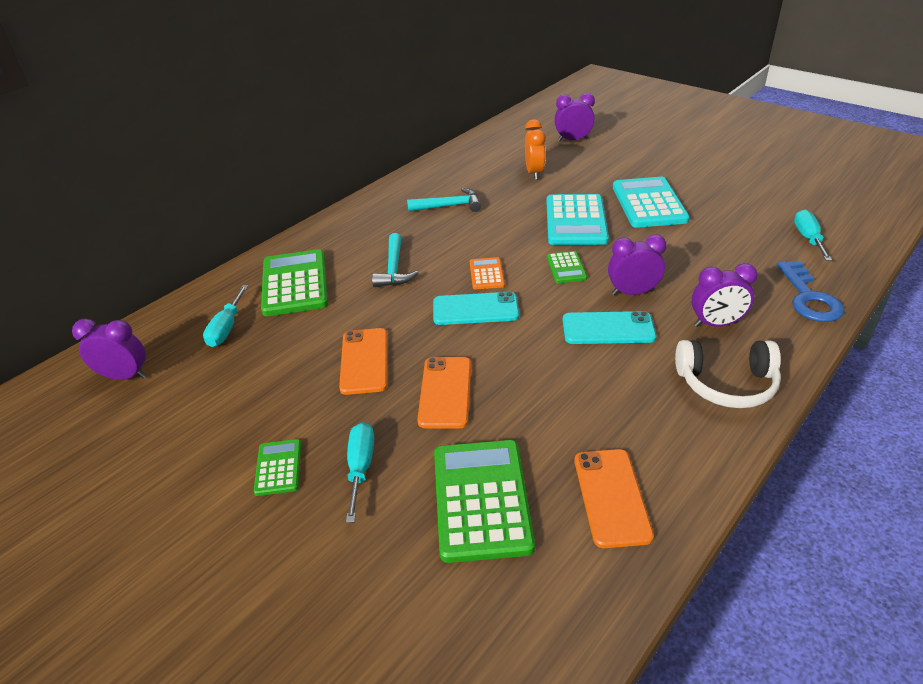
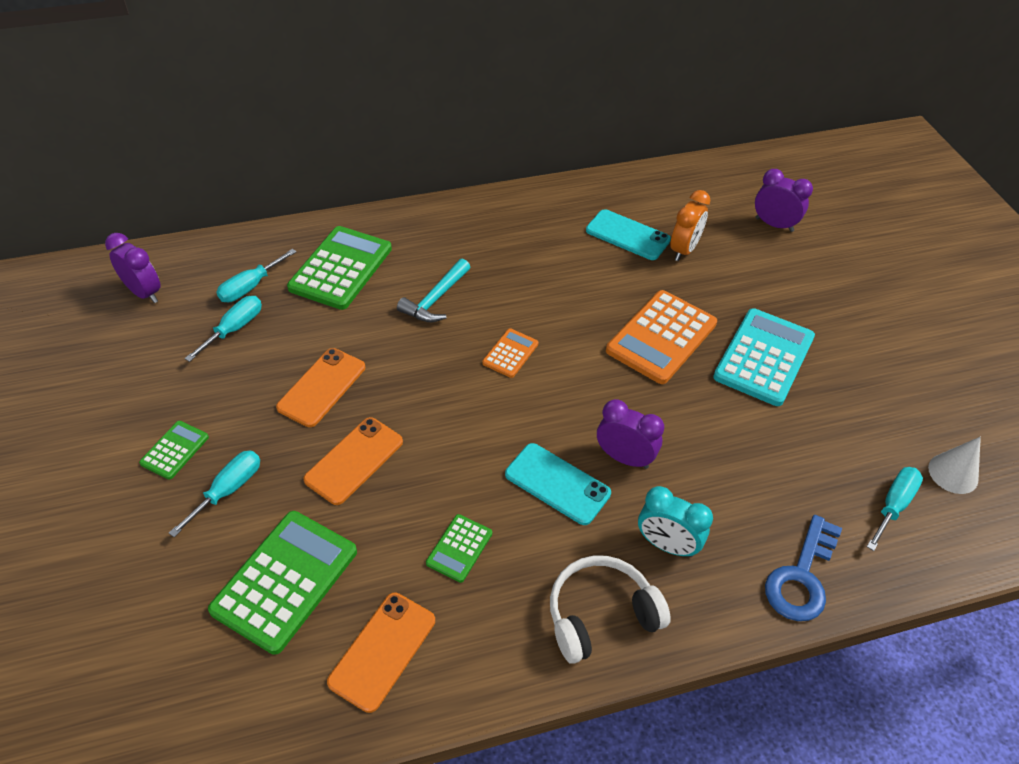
camera: 30 degrees right, 10 degrees up
(242, 360) = (234, 329): none -> turquoise screwdriver
(449, 206) = (556, 249): turquoise hammer -> none
(475, 309) = (461, 388): turquoise phone -> turquoise phone (627, 235)
(566, 268) = (591, 390): green calculator -> green calculator (459, 548)
(575, 221) = (661, 337): turquoise calculator -> orange calculator
(716, 324) = (667, 545): purple clock -> turquoise clock
(726, 384) = (601, 615): white headphones -> white headphones turned 120 degrees clockwise
(816, 209) = (953, 473): none -> white cone

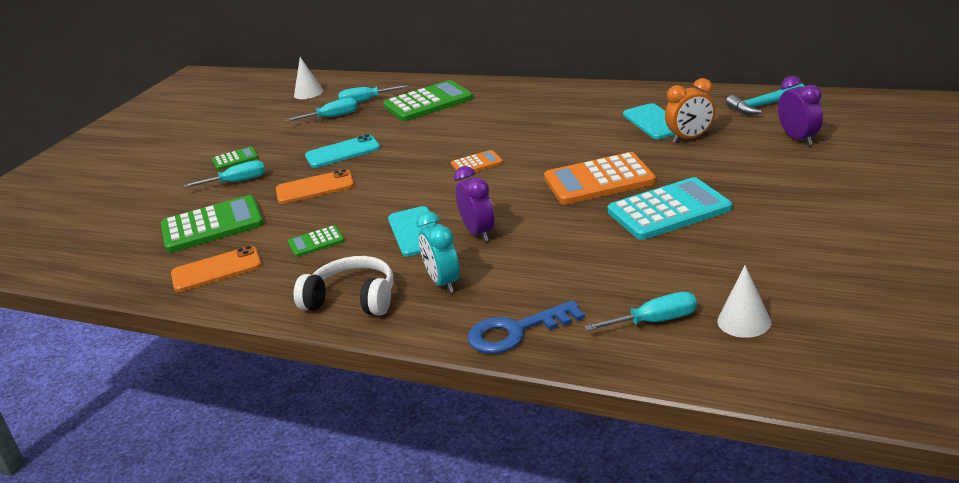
camera: 45 degrees right, 20 degrees down
(144, 293) = (308, 93): purple clock -> white cone
(322, 387) = (342, 152): orange phone -> turquoise phone
(436, 299) = (466, 128): turquoise hammer -> turquoise hammer (763, 106)

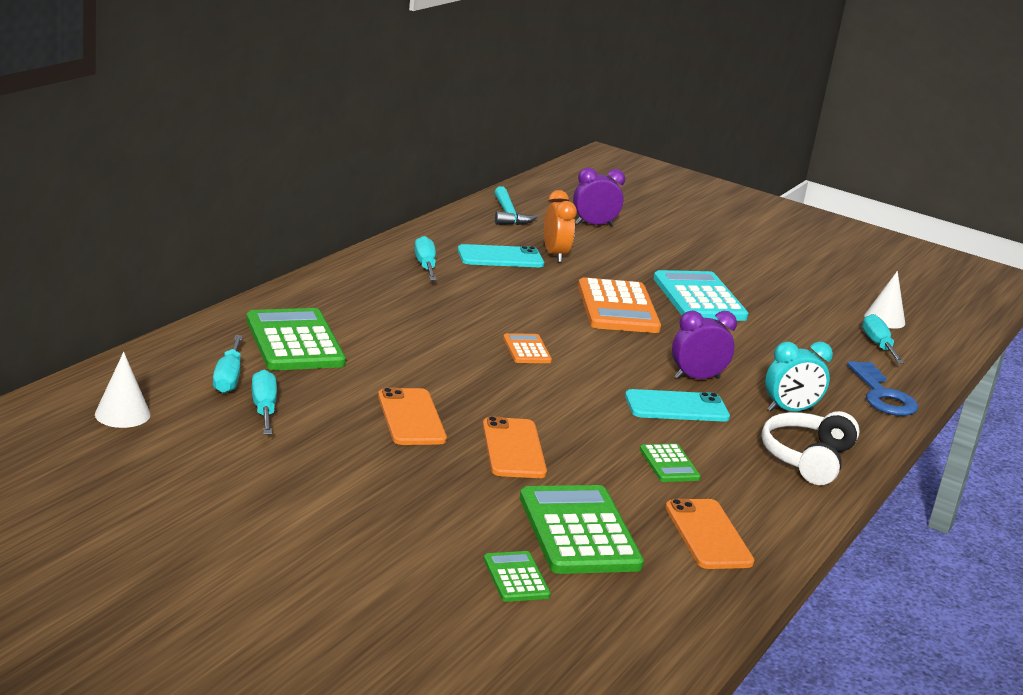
camera: 90 degrees left, 5 degrees down
(235, 159) = (351, 499): green calculator -> green calculator (516, 577)
(237, 182) = (443, 503): turquoise screwdriver -> turquoise screwdriver (425, 265)
(342, 152) = (411, 418): turquoise phone -> orange phone

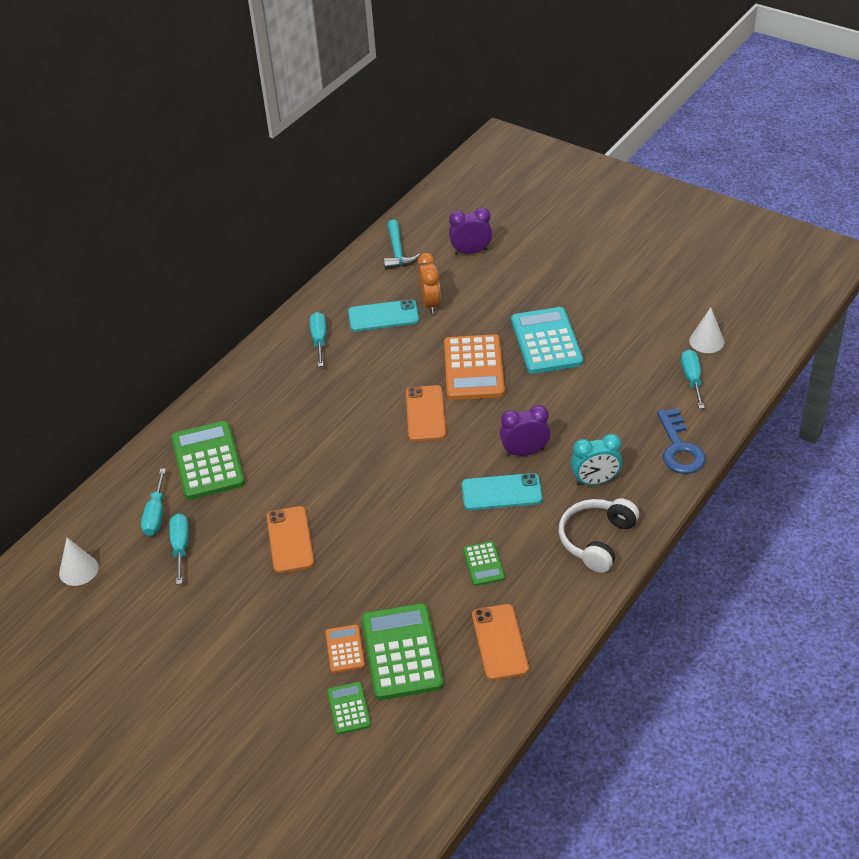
camera: 10 degrees right, 20 degrees up
(513, 449) = (364, 564): orange phone -> orange phone (425, 413)
(527, 350) = (390, 439): orange calculator -> orange calculator (345, 649)

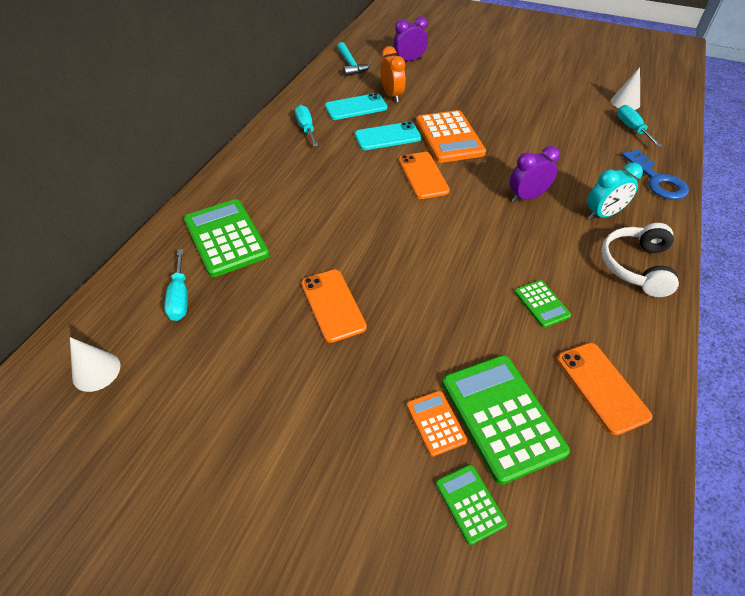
camera: 15 degrees left, 5 degrees up
(180, 547) = (214, 328): turquoise screwdriver -> none
(501, 492) = (524, 234): turquoise phone -> turquoise phone (387, 137)
(546, 341) = (500, 113): turquoise calculator -> none

